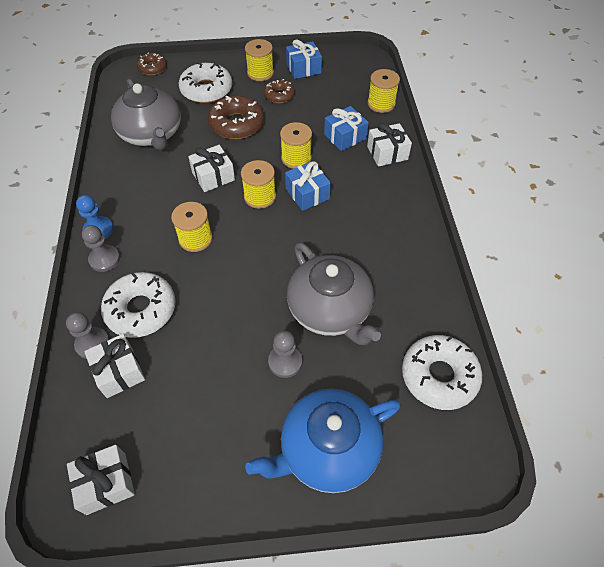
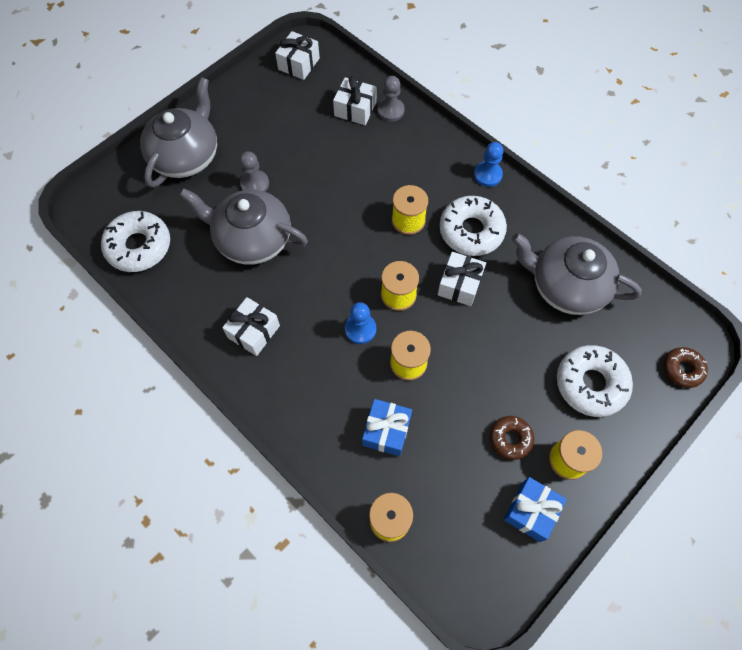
camera: 140 degrees right, 10 degrees up
(104, 259) = (453, 159): grey pawn -> none
(141, 309) = (385, 148): white donut -> white donut (471, 231)
(237, 124) = (507, 361): brown donut -> none
(307, 194) = (360, 329): blue gift -> blue pawn
(327, 449) = (186, 156): blue teapot -> grey teapot
(387, 153) = (325, 441): white gift -> white gift (254, 332)

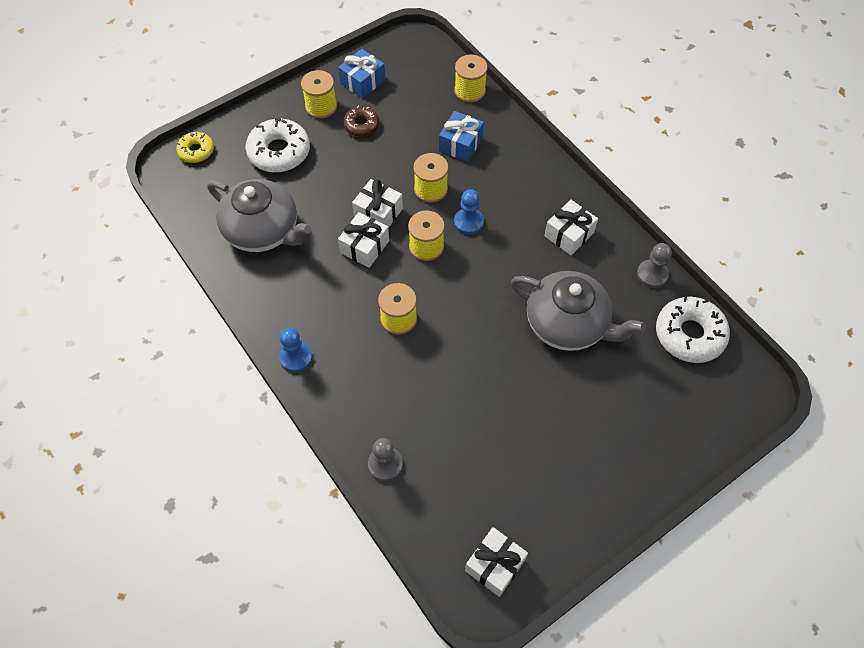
camera: 170 degrees left, 5 degrees down
(186, 156) = (645, 439): grey teapot -> none
(255, 184) = (563, 388): grey pawn -> grey pawn (652, 274)
(355, 109) = (430, 474): white gift -> white gift (378, 213)
(471, 231) = (336, 297): white donut -> none
(682, 369) = (196, 151): brown donut -> yellow donut

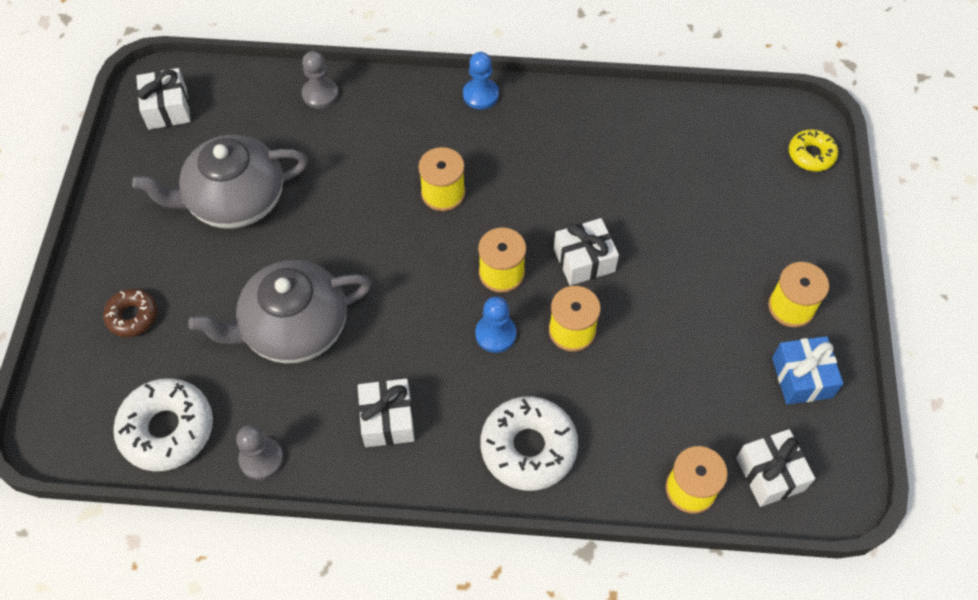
camera: 130 degrees right, 0 degrees up
(263, 230) = (649, 151): grey teapot -> grey teapot (235, 200)
(279, 152) = (749, 225): white donut -> white donut (528, 448)
(361, 125) = (727, 328): brown donut -> brown donut (132, 316)
(364, 247) = (551, 220): white gift -> white gift (770, 474)
(460, 144) = (611, 410): blue gift -> none

